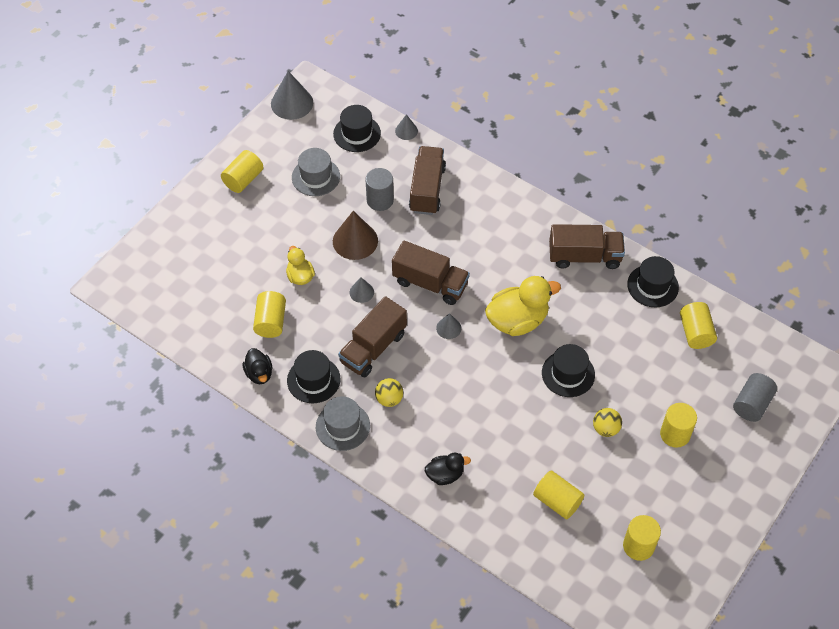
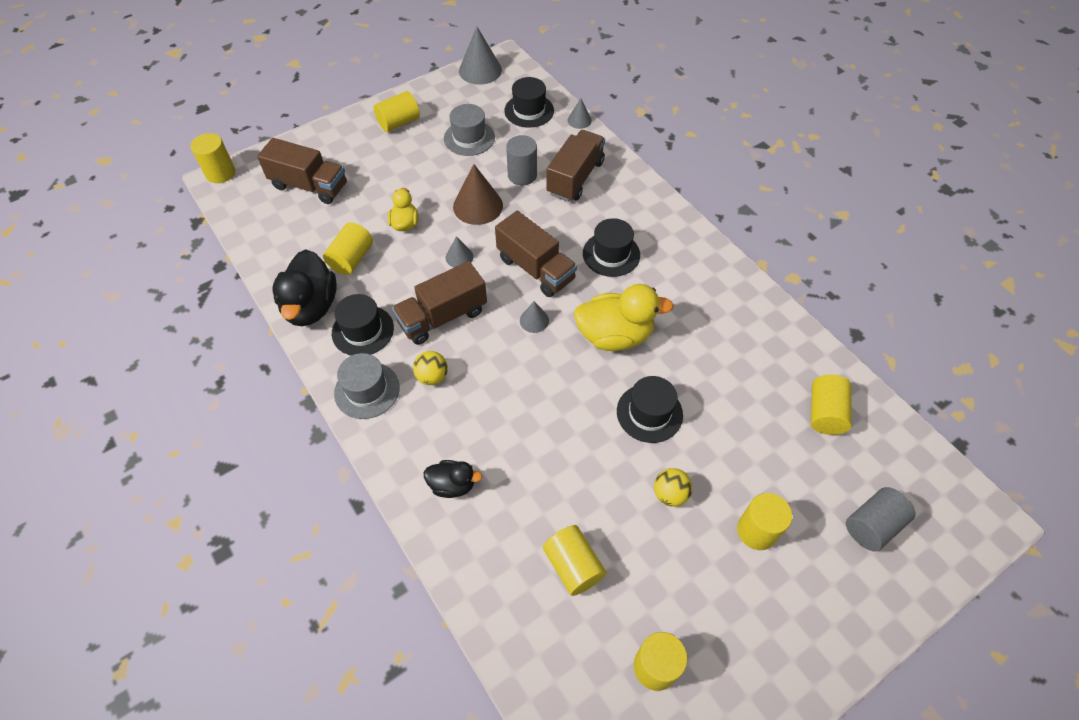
camera: 20 degrees right, 0 degrees up
(105, 277) = (220, 173): none -> yellow cylinder
(259, 373) = (311, 307): black duck -> black duck, size x1.81
(584, 256) = (719, 289): brown truck -> brown truck (309, 186)
(652, 286) = (789, 344): black hat -> black hat (611, 254)

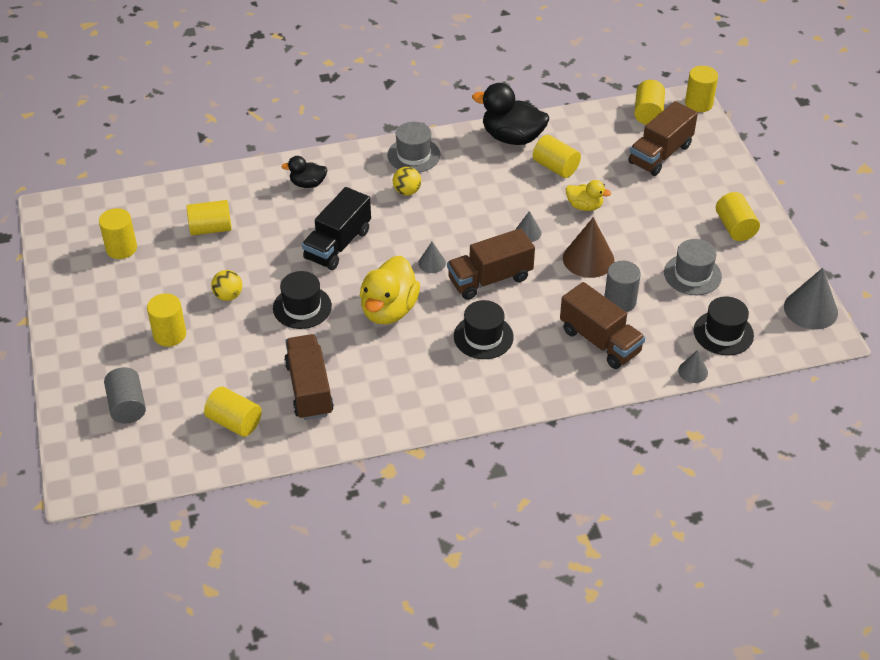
camera: 110 degrees right, 10 degrees down
(244, 206) = (648, 113): none -> yellow cylinder
(363, 330) = (473, 162): black hat -> none
(442, 317) = (464, 209): brown truck -> brown truck (309, 389)
(452, 485) = (308, 184): black duck -> black duck turned 60 degrees clockwise
(543, 414) = (338, 244): none -> black truck

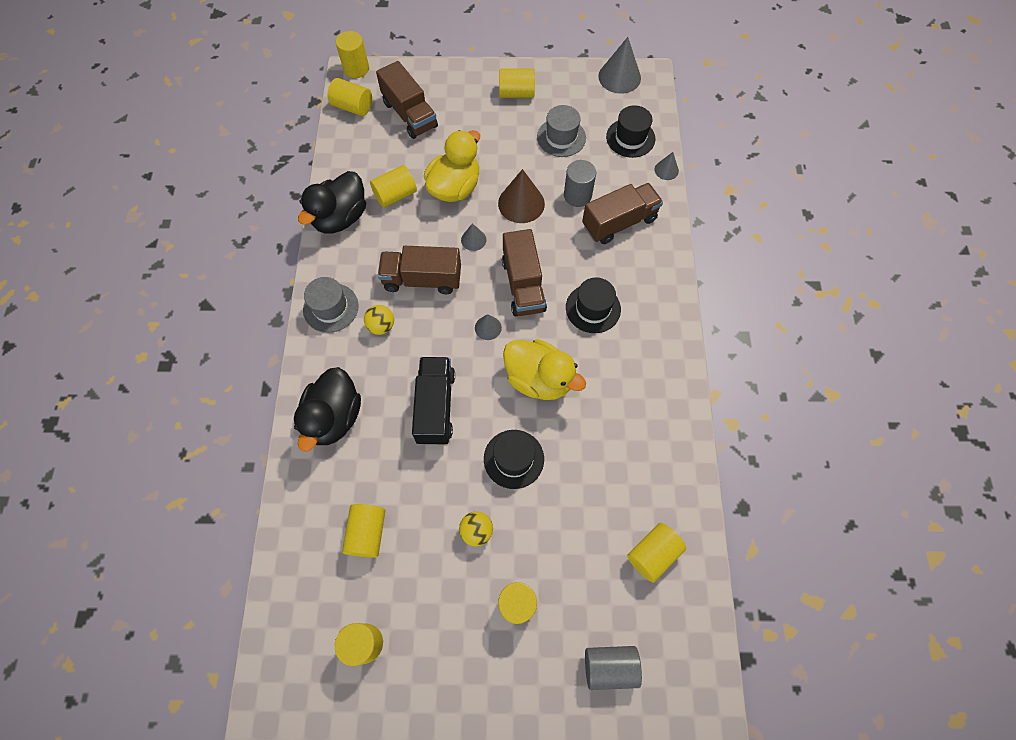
camera: 75 degrees left, 20 degrees up
(308, 184) = (334, 417): black duck -> black duck, size x1.81
(309, 389) = (624, 473): brown truck -> brown truck (422, 279)
(338, 244) = (435, 406): black truck -> black truck turned 135 degrees counterclockwise
(584, 206) = (454, 187): yellow duck -> yellow duck, size x1.81

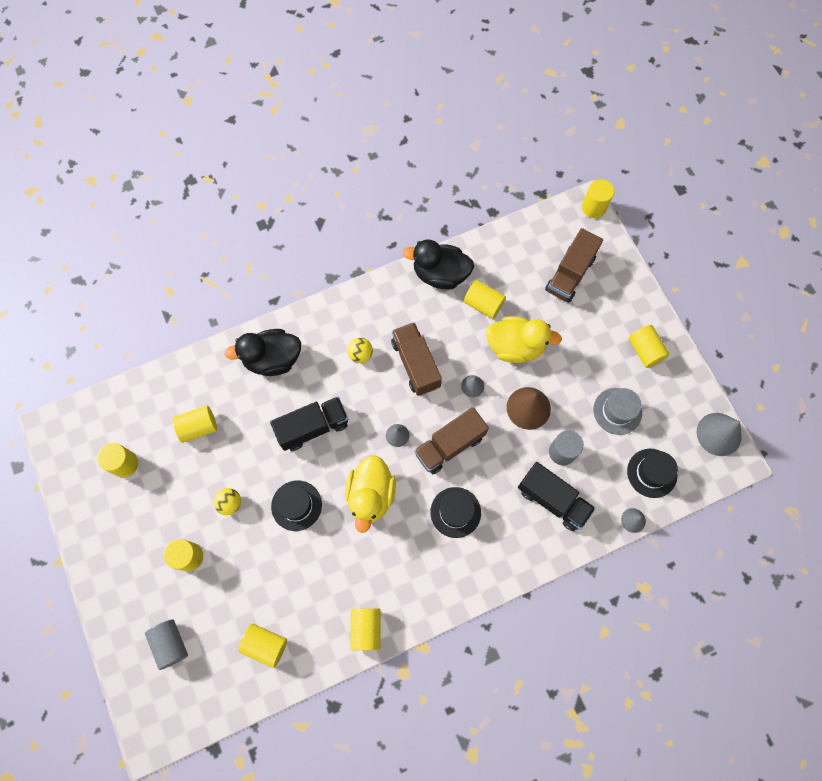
camera: 65 degrees right, 5 degrees up
(331, 308) = (358, 310): grey hat -> none
(353, 107) = (552, 226): yellow cylinder -> yellow cylinder (366, 629)
(619, 222) = (552, 500): brown truck -> black truck

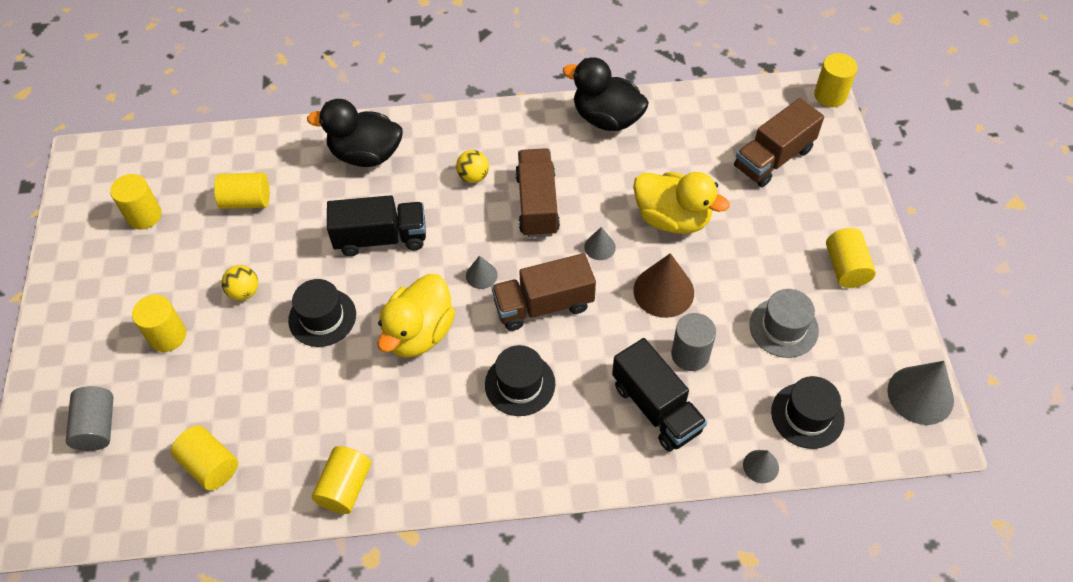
camera: 20 degrees right, 15 degrees down
(483, 304) = (648, 162): yellow cylinder -> none

